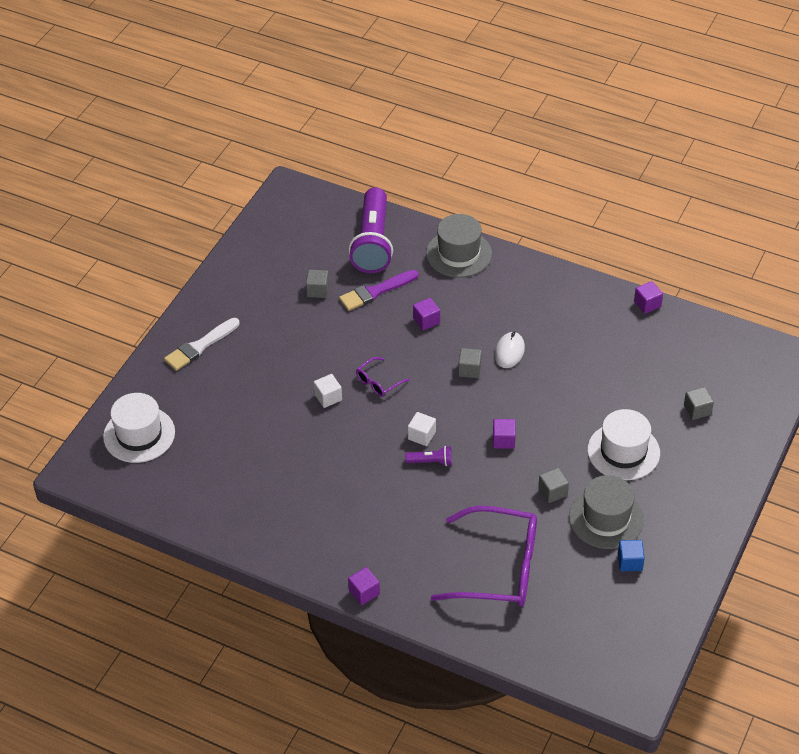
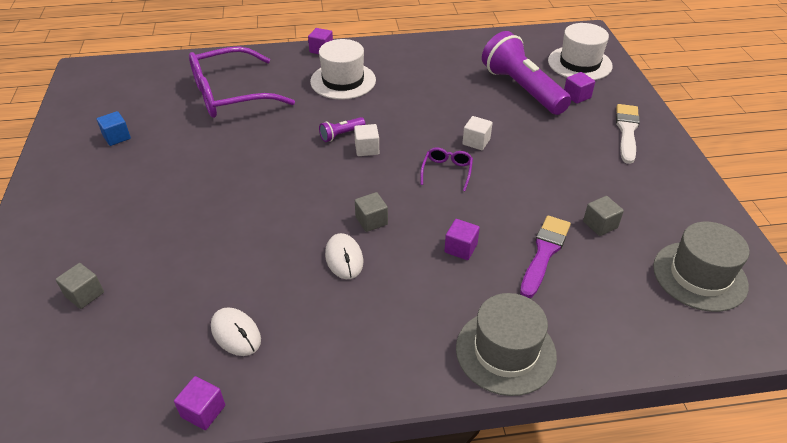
camera: 145 degrees right, 5 degrees down
(373, 242) = (615, 310): purple flashlight -> purple flashlight (522, 89)
(503, 440) = (288, 176): purple cube -> purple cube (577, 96)
(552, 492) = (215, 157): grey cube -> none
(606, 518) = (153, 157): grey hat -> grey hat (699, 276)
(608, 337) = (236, 333): none -> white mouse
(623, 451) = (159, 216): white hat -> white hat (343, 81)

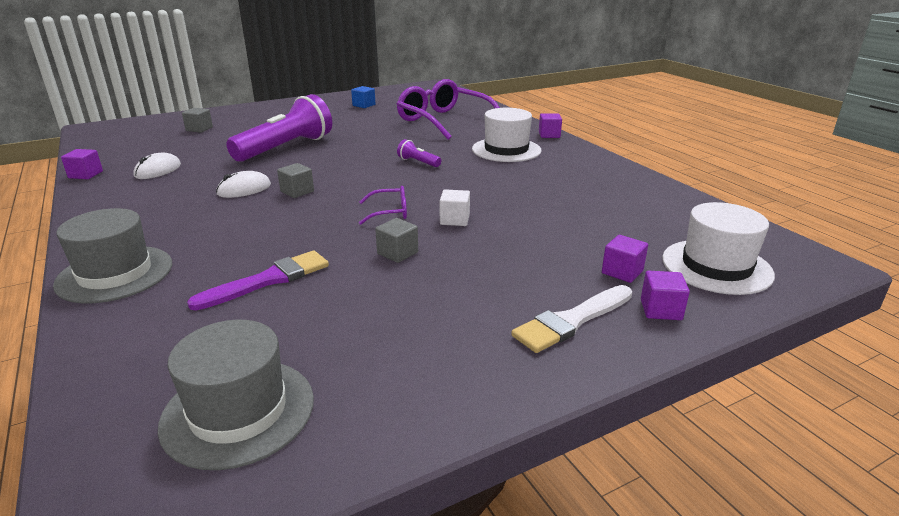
camera: 70 degrees right, 15 degrees down
(367, 149) = (403, 174): white cube -> none
(460, 248) = (267, 234): purple cube -> purple cube (661, 310)
(522, 89) = (594, 233): purple flashlight -> purple flashlight (286, 148)
(544, 253) = (268, 280): purple brush -> purple brush turned 45 degrees counterclockwise
(600, 224) = (332, 314): grey cube -> grey cube (397, 253)
(627, 131) = (571, 321): white brush -> white brush turned 150 degrees clockwise

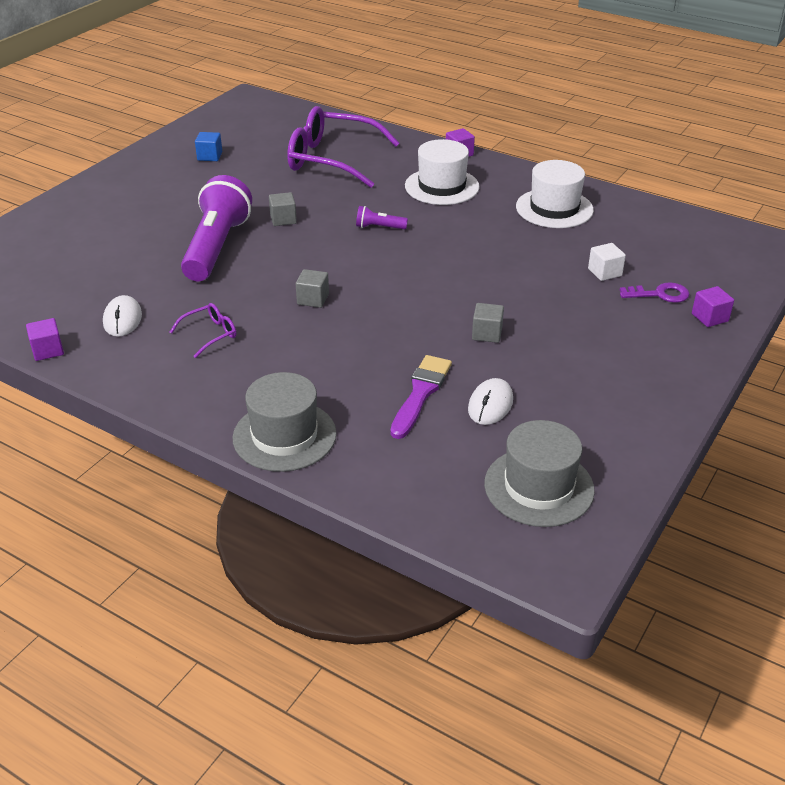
camera: 30 degrees left, 10 degrees up
(199, 129) = (66, 248): grey cube -> grey cube (283, 219)
(244, 189) = (256, 313): white mouse -> white mouse (490, 405)
(390, 212) = (428, 295): purple glasses -> purple glasses (210, 334)
(454, 220) = (491, 285): white cube -> white cube (604, 272)
(571, 321) = (665, 346): white brush -> none
(622, 272) = (660, 294): purple cube -> purple key
(716, 266) = (714, 268): white hat -> white hat (554, 208)

